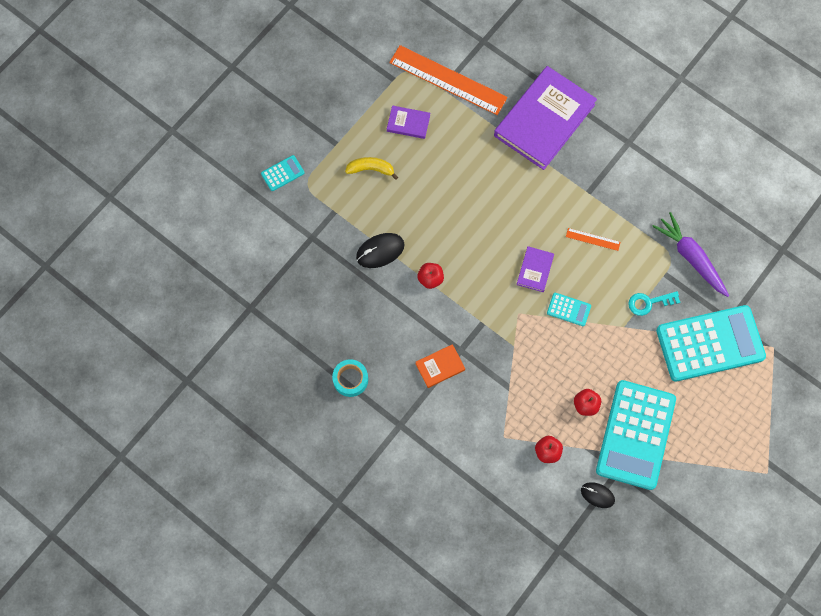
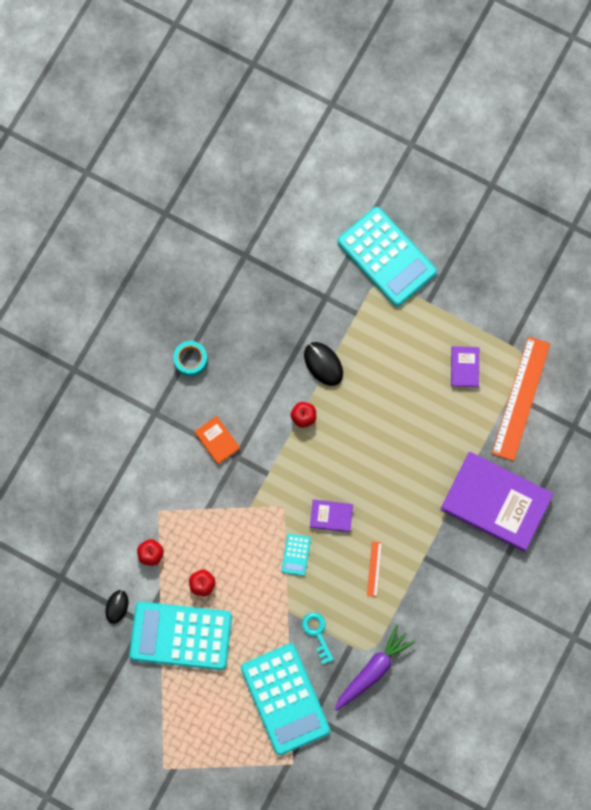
camera: 80 degrees right, 5 degrees up
(282, 173) = (387, 257): turquoise calculator -> turquoise calculator, size x2.42
(371, 169) = (407, 340): yellow banana -> none

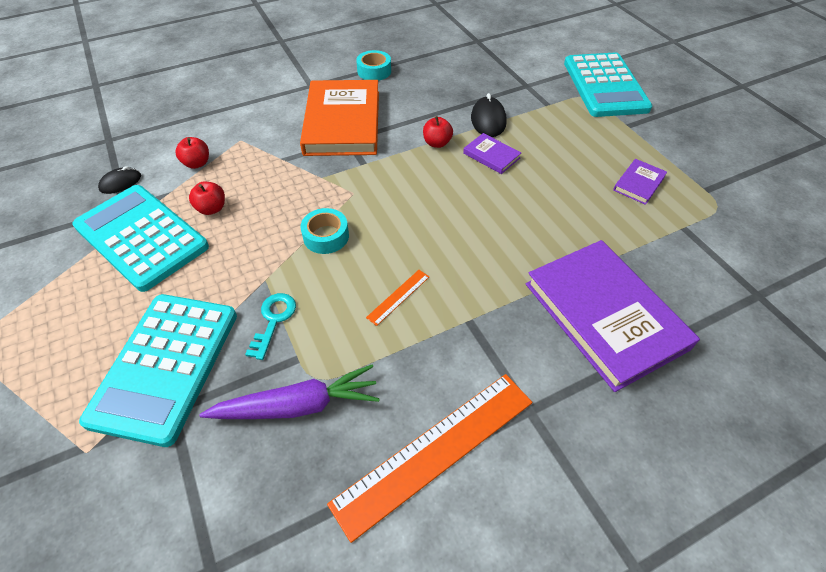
camera: 35 degrees right, 25 degrees down
(217, 440) = (342, 122): orange book -> orange book, size x2.30
(296, 555) = (326, 236): turquoise calculator -> turquoise tape
(331, 516) = (394, 225): purple book -> purple book (491, 156)
(520, 398) = (695, 236): orange ruler -> orange ruler (435, 450)

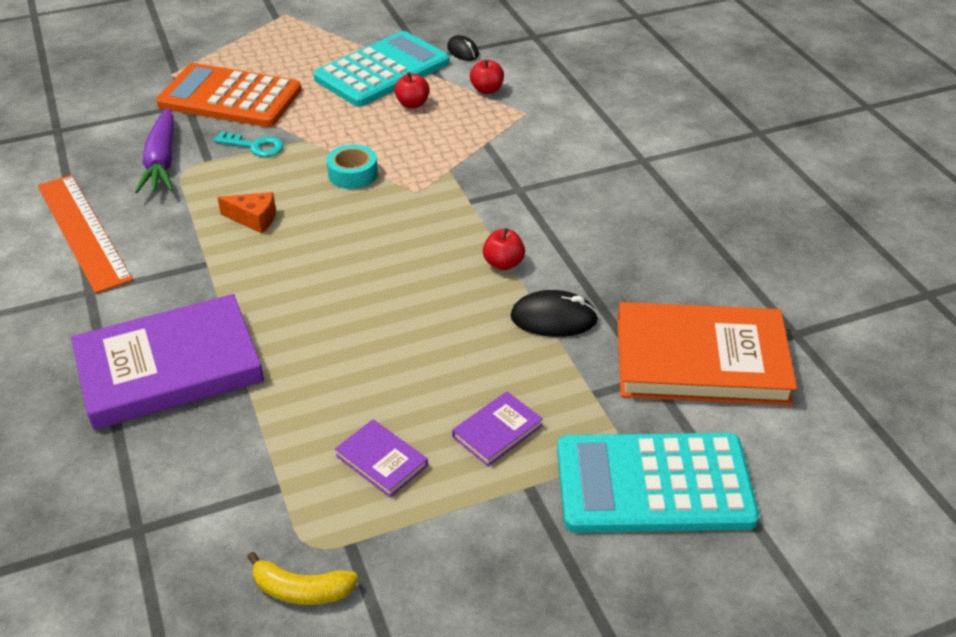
camera: 95 degrees right, 10 degrees down
(166, 366) = (230, 98): turquoise calculator -> orange calculator
(342, 122) = (556, 185): orange book -> orange book (701, 360)
(374, 71) = (682, 214): turquoise tape -> none
(398, 297) = (254, 219): orange ruler -> orange cheese
(491, 156) = (470, 312): purple book -> purple book (497, 431)
(749, 205) = (301, 590): none -> yellow banana

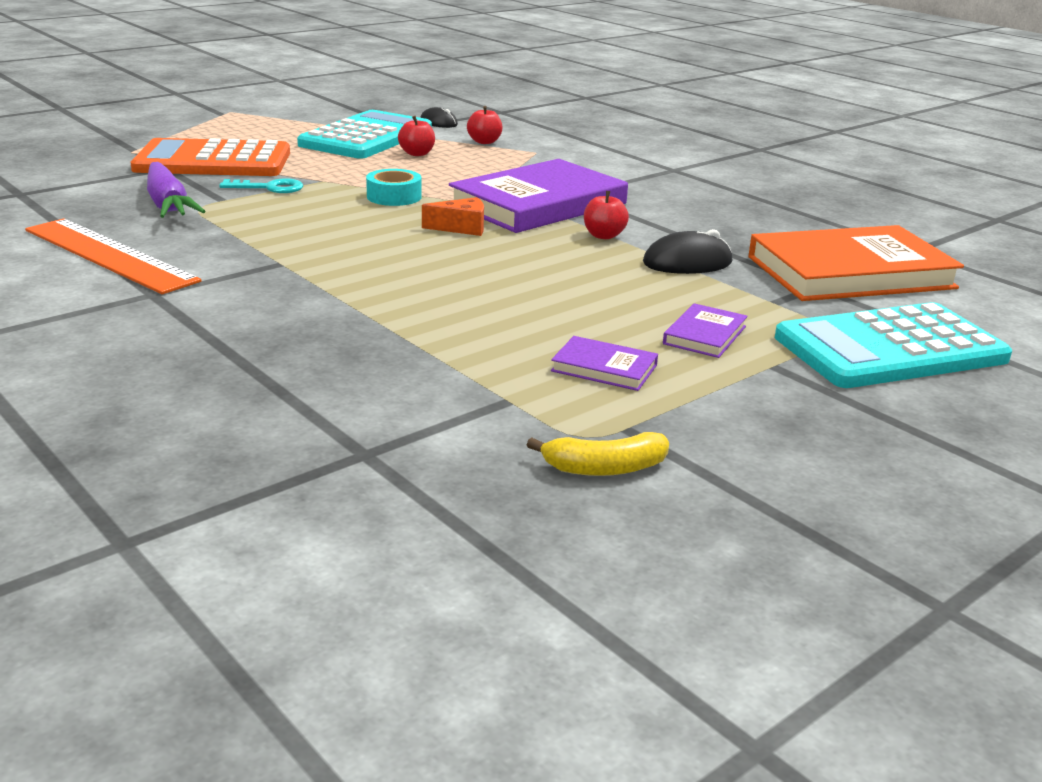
camera: 20 degrees left, 15 degrees down
(169, 367) = (299, 335): purple book -> purple book (538, 204)
(254, 219) = (310, 231): orange cheese -> orange cheese (461, 228)

